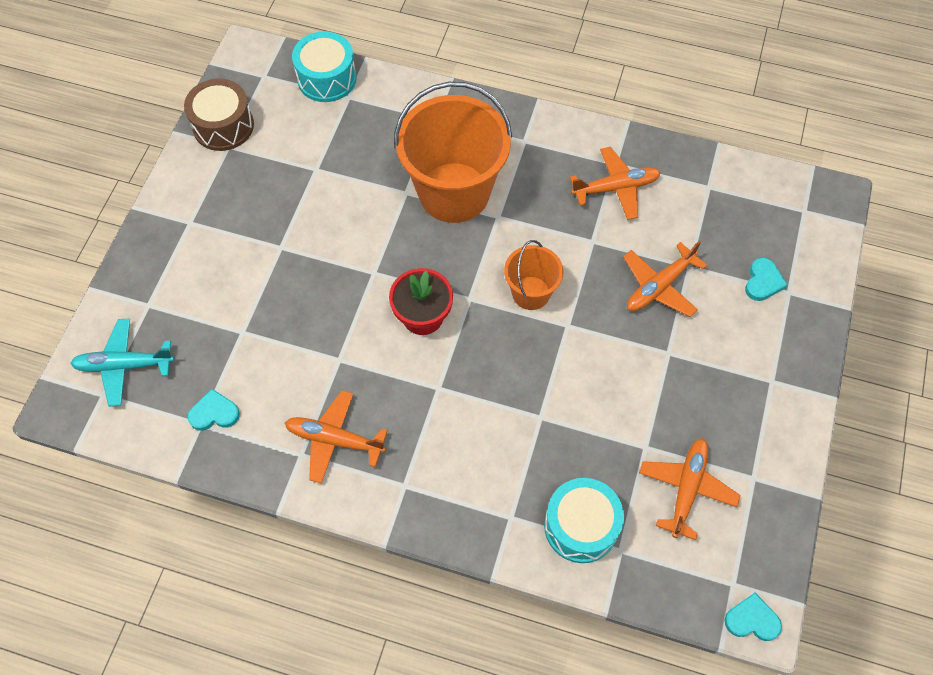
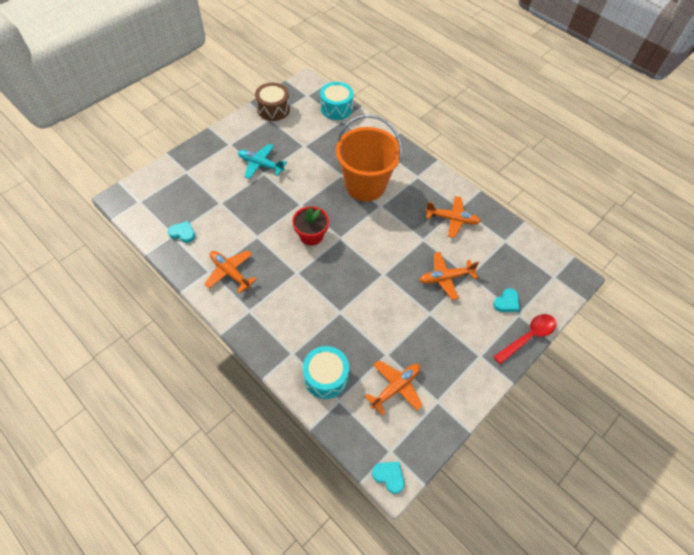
camera: 25 degrees right, 5 degrees down
(124, 365) = (157, 193): turquoise plane -> turquoise plane (260, 165)
(531, 293) = (374, 249): orange bucket -> none
(819, 319) = (528, 337): none -> red spoon

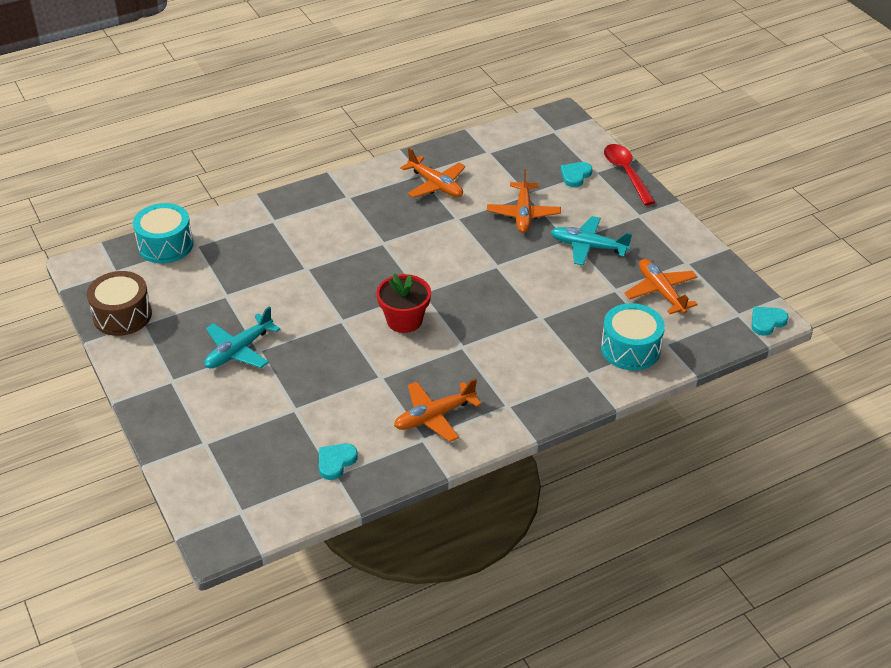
camera: 70 degrees left, 15 degrees down
(365, 185) = (338, 249): orange bucket -> none
(427, 327) = (588, 246): none -> turquoise plane
(452, 219) = (436, 185): orange plane -> orange plane turned 105 degrees clockwise
(506, 302) = (575, 175): turquoise heart -> turquoise heart turned 120 degrees counterclockwise

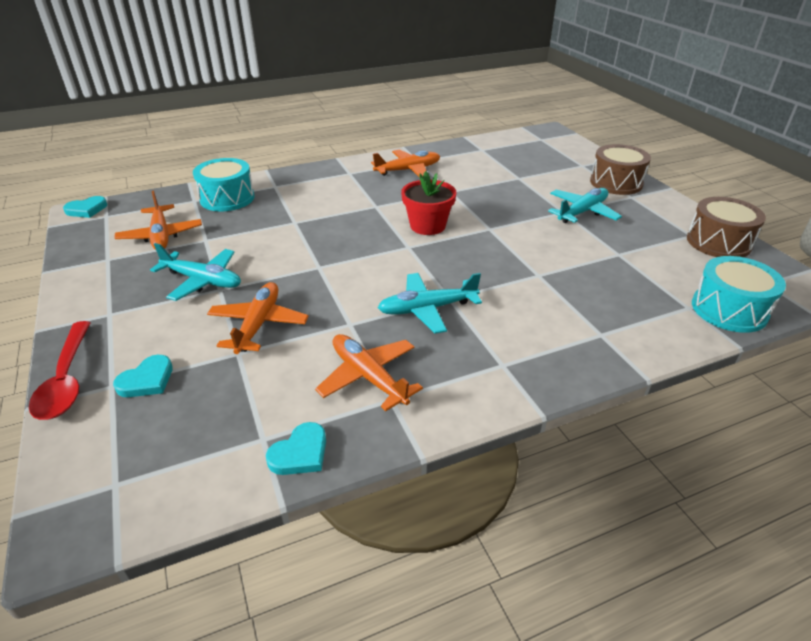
camera: 175 degrees left, 5 degrees down
(177, 406) = (616, 183): none -> brown drum
(336, 462) = (481, 154): turquoise heart -> turquoise heart (300, 453)
(400, 232) = (427, 309): none -> turquoise plane

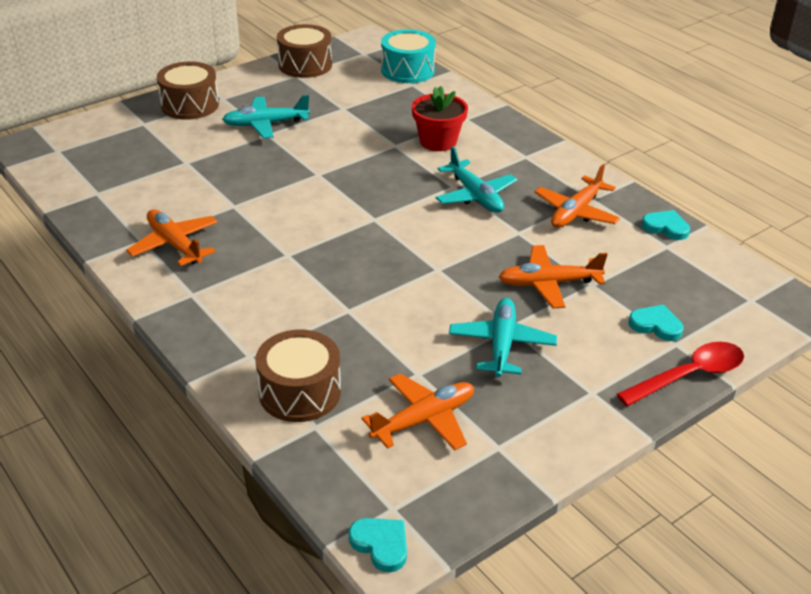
camera: 105 degrees left, 0 degrees up
(227, 198) = (300, 392): turquoise drum -> brown drum
(427, 226) = (325, 212): red flower pot -> red flower pot (438, 141)
(582, 212) = (265, 124): turquoise plane -> turquoise plane turned 45 degrees counterclockwise

